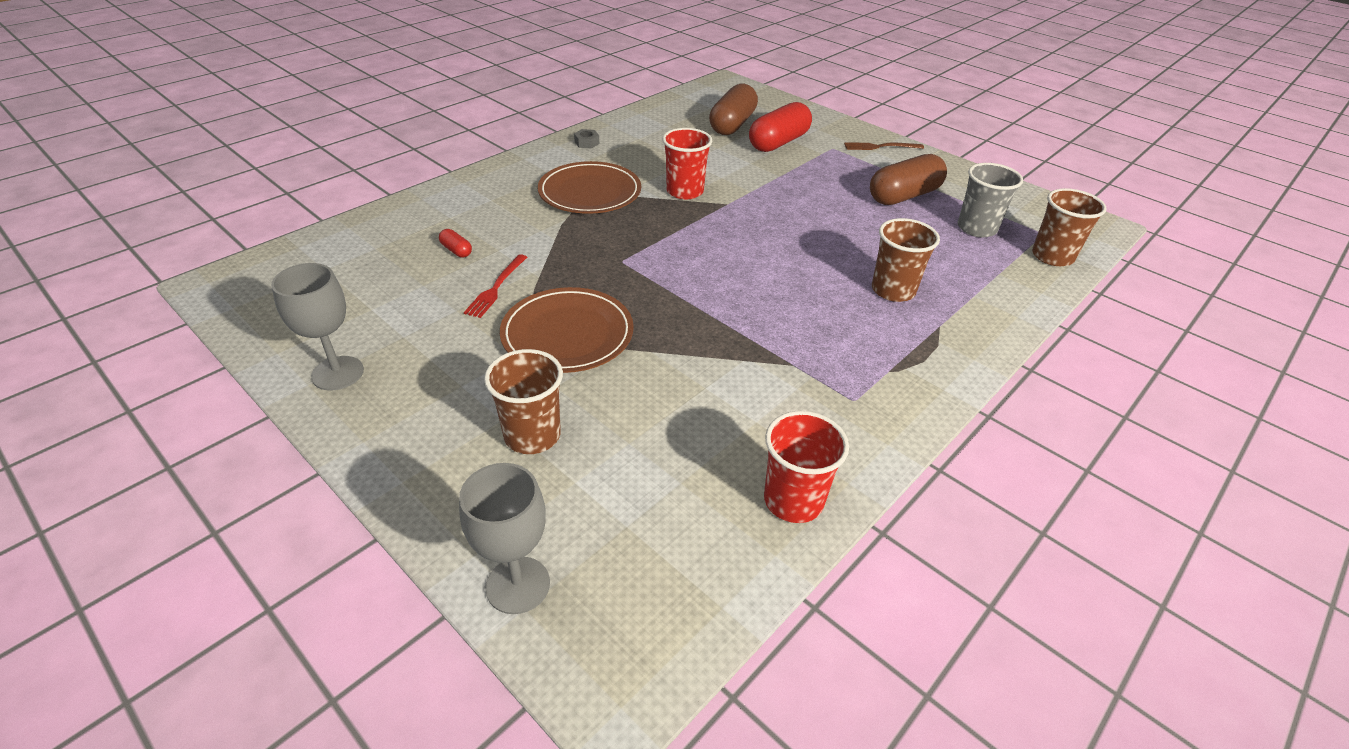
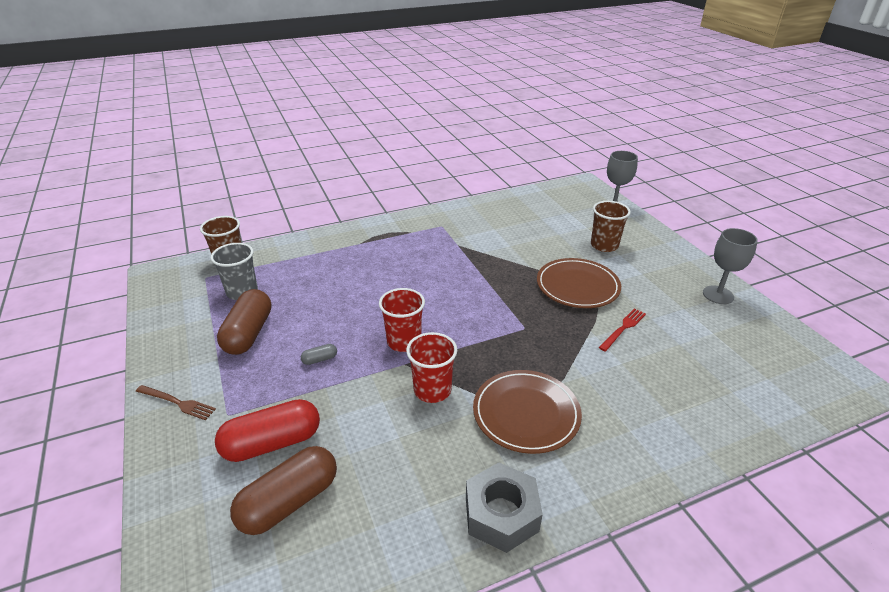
camera: 155 degrees left, 5 degrees down
(456, 250) = (658, 371): red capsule -> none
(587, 143) = (501, 514): grey nut -> grey nut, size x2.34
(793, 500) = (498, 205): red cup -> red cup (404, 341)
(810, 191) = (320, 359): none -> grey capsule
(893, 290) = (359, 266): brown cup -> none
(904, 196) = (249, 333): brown capsule -> brown capsule turned 75 degrees counterclockwise

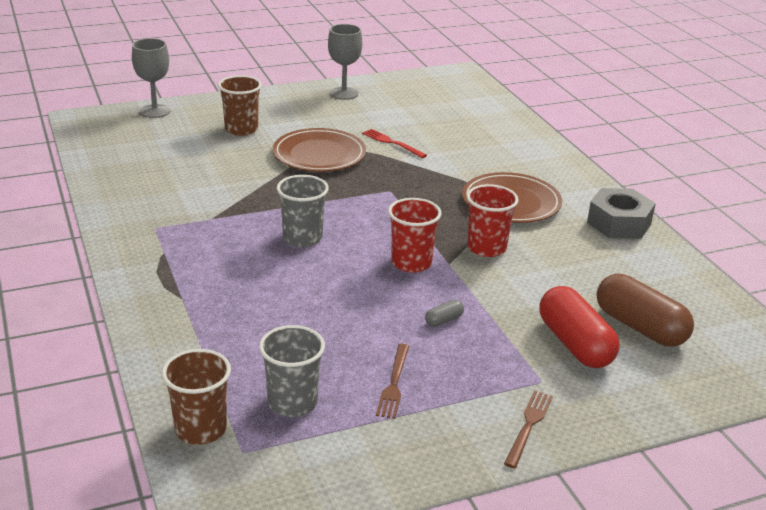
camera: 90 degrees left, 5 degrees down
(249, 333) = (394, 383): brown capsule -> brown fork
(320, 359) = (444, 320): grey capsule -> grey capsule turned 75 degrees clockwise
(436, 285) = (302, 238): none -> grey cup

